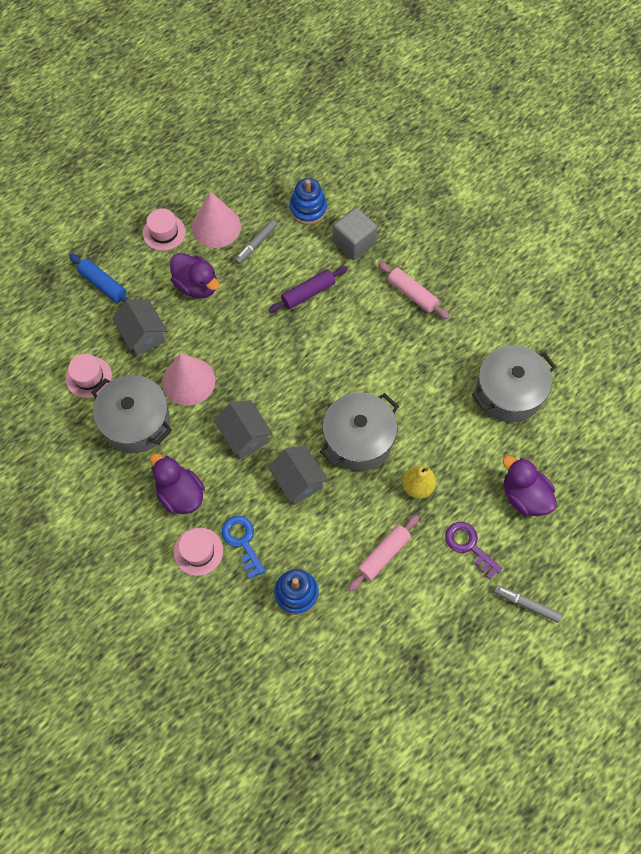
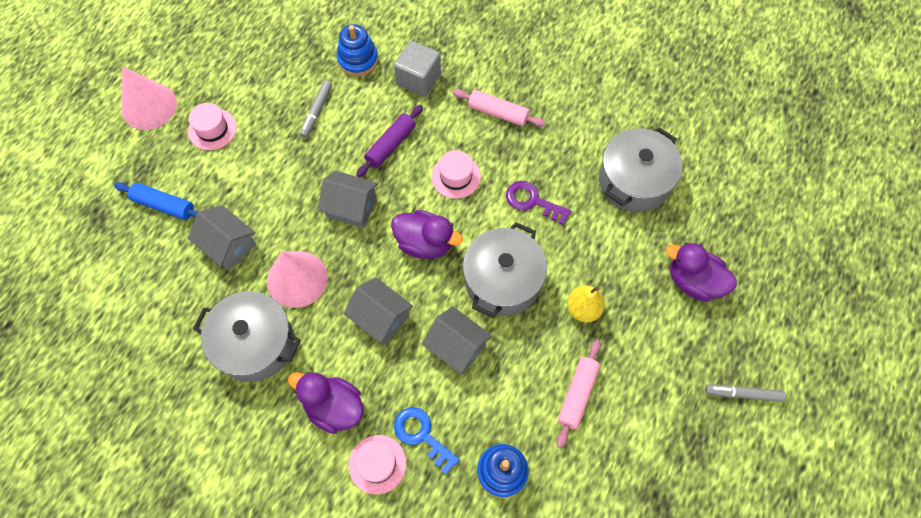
camera: 20 degrees left, 0 degrees up
(88, 377) = (183, 311): pink hat -> pink hat (456, 176)
(197, 285) = (268, 174): purple duck -> purple duck (425, 243)
(216, 226) = (267, 106): pink cone -> pink cone (149, 106)
(255, 336) = (351, 207): none -> grey house
(469, 546) = (660, 353): purple key -> purple key (532, 201)

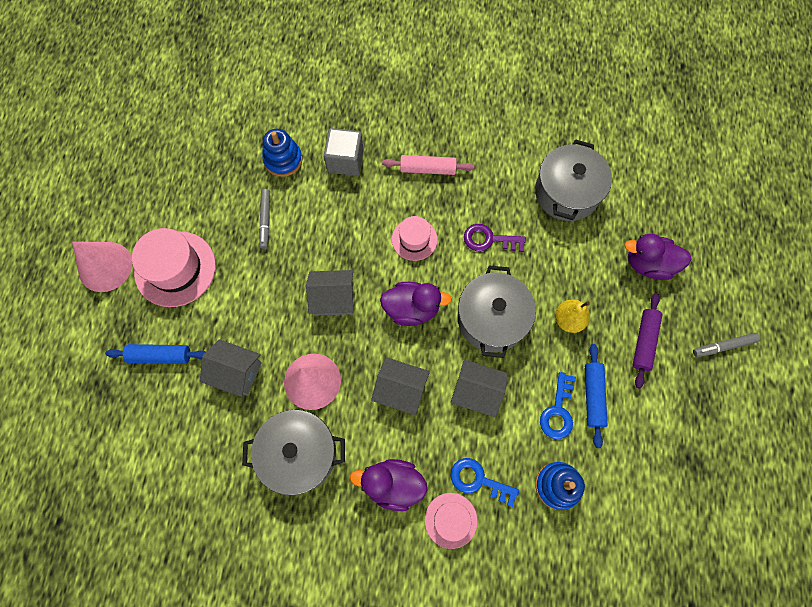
camera: 20 degrees left, 5 degrees up
(212, 129) = (175, 268): pink hat -> pink hat, size x1.73
(391, 145) = (345, 229): purple rolling pin -> purple rolling pin (644, 342)
(534, 396) = (558, 411): none -> blue key
(577, 395) = (593, 396): pink rolling pin -> blue rolling pin

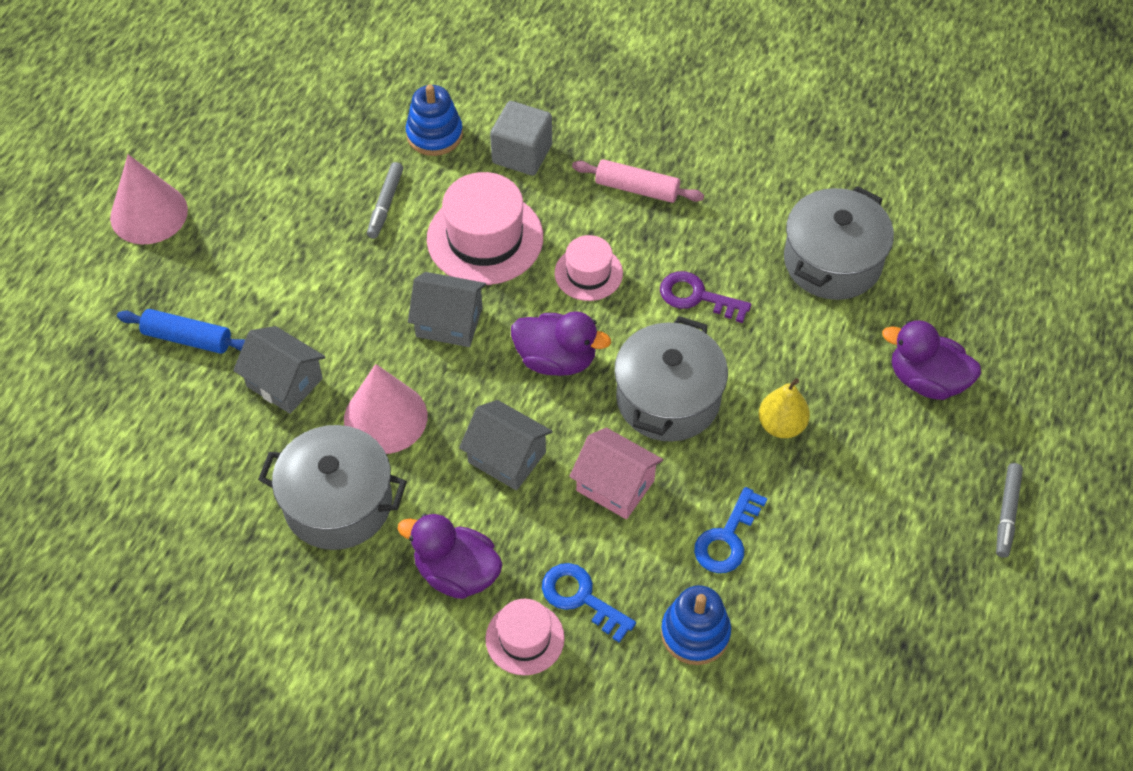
camera: 15 degrees right, 15 degrees down
(175, 268) = (242, 237): pink hat -> pink hat (485, 238)
(476, 391) = (615, 485): grey house -> pink house
(593, 396) = (786, 531): blue rolling pin -> none
(644, 342) = (886, 479): purple rolling pin -> none
(723, 346) = (1007, 513): grey marker -> grey marker turned 75 degrees counterclockwise

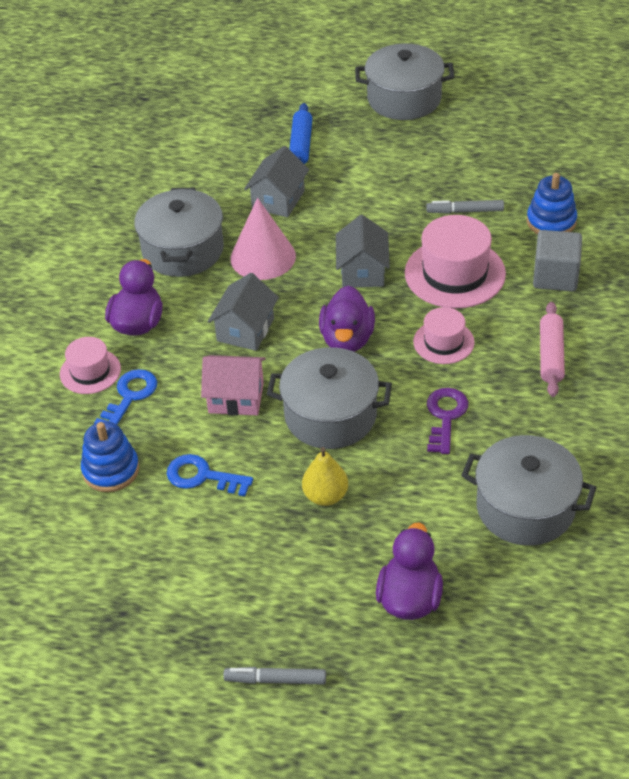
camera: 80 degrees right, 10 degrees down
(149, 213) = (404, 99): pink cone -> grey pot
(615, 485) = (236, 398): pink house -> pink house turned 75 degrees clockwise

